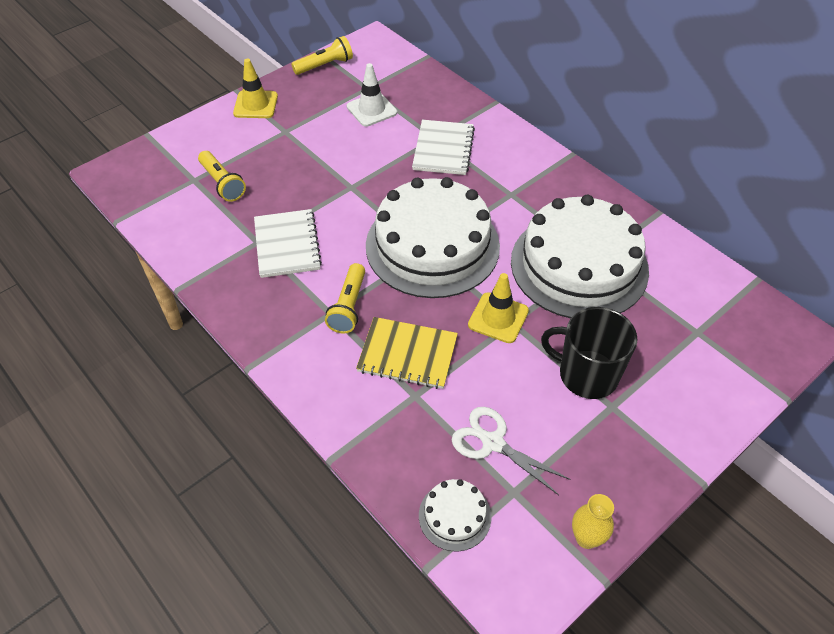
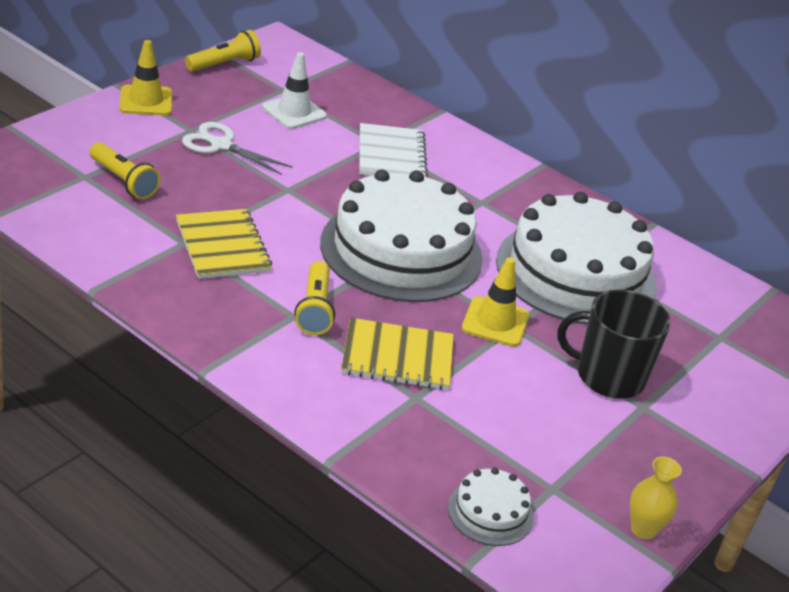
camera: 15 degrees left, 15 degrees down
(287, 245) = (222, 246): white notebook -> yellow notebook
(493, 443) = (518, 442): white scissors -> white scissors (221, 145)

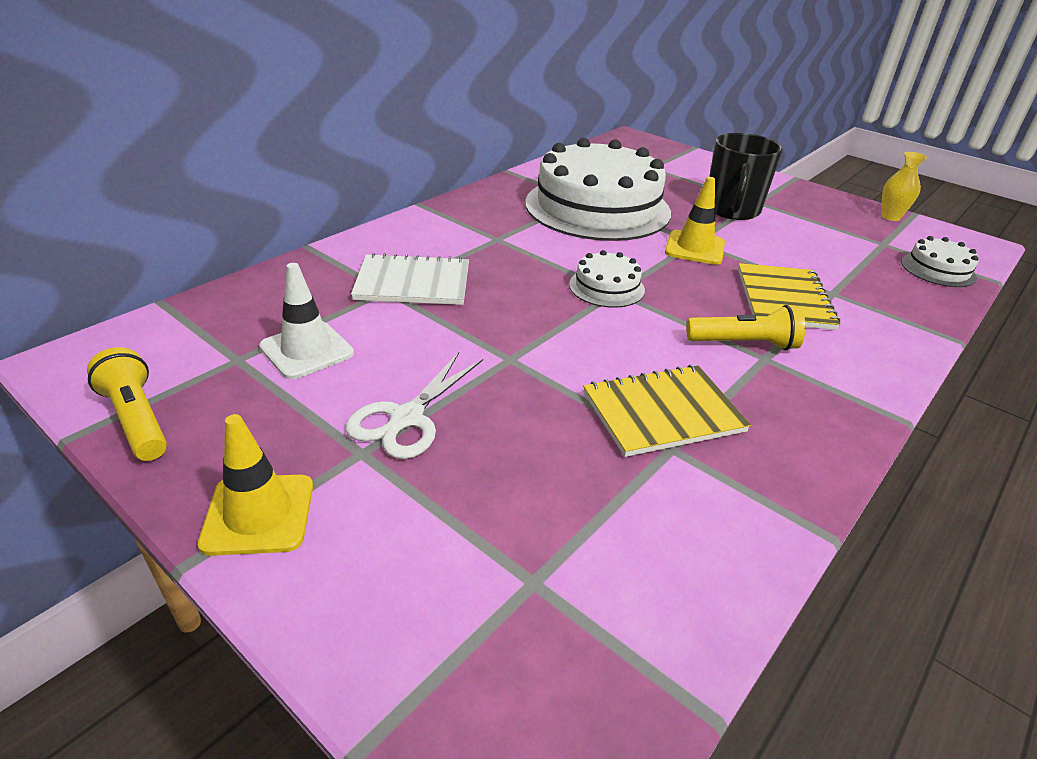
camera: 85 degrees left, 0 degrees up
(123, 181) = (535, 526): yellow flashlight -> none
(401, 250) = (606, 287): white cake -> white cake, size x0.43

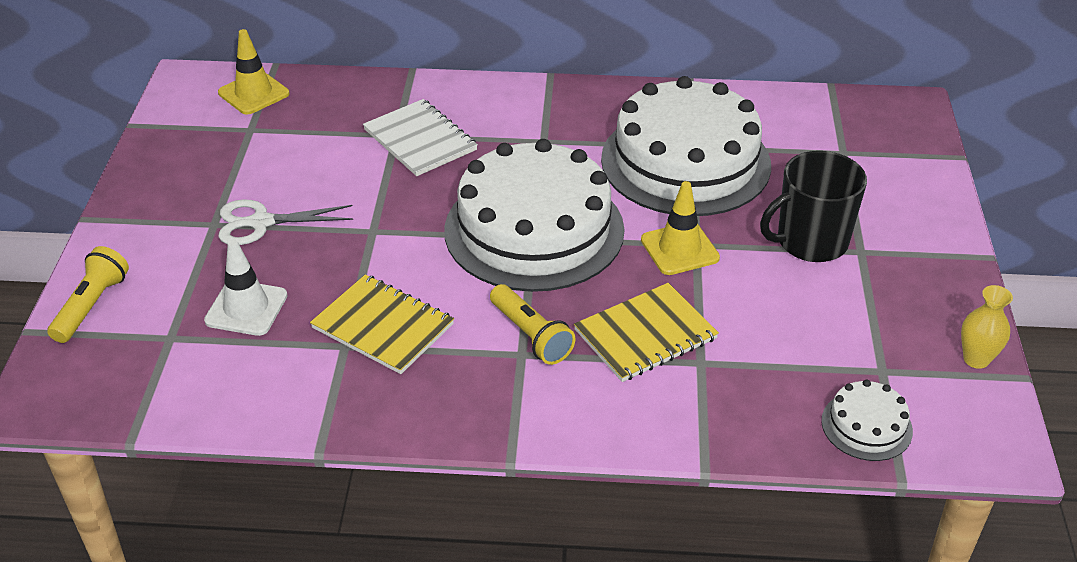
camera: 55 degrees right, 5 degrees up
(137, 419) = (164, 134): yellow flashlight -> yellow flashlight (91, 306)
(258, 514) = (134, 219): yellow traffic cone -> yellow traffic cone (253, 93)
(306, 350) = (287, 147): white traffic cone -> white traffic cone (246, 308)
(606, 287) = (534, 230): white cake -> white cake, size x2.35

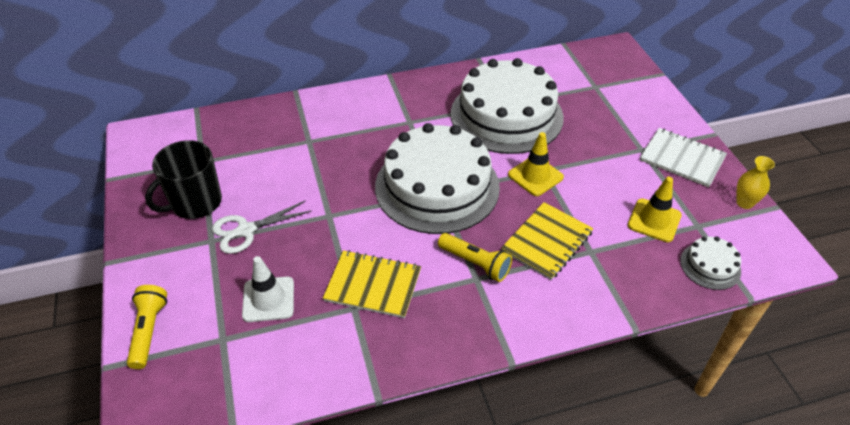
camera: 20 degrees left, 5 degrees up
(253, 93) = (191, 134): yellow traffic cone -> yellow traffic cone (654, 220)
(420, 140) = (327, 141): white notebook -> white notebook (682, 159)
(810, 242) = (609, 150): black mug -> black mug (195, 203)

